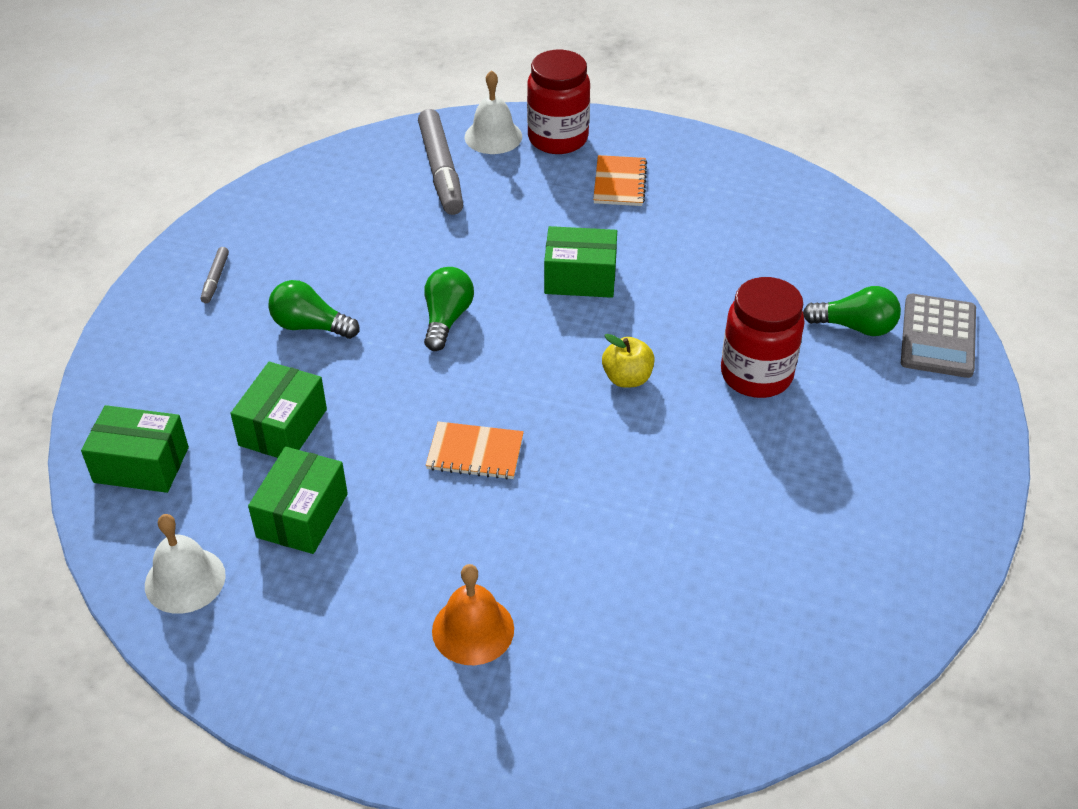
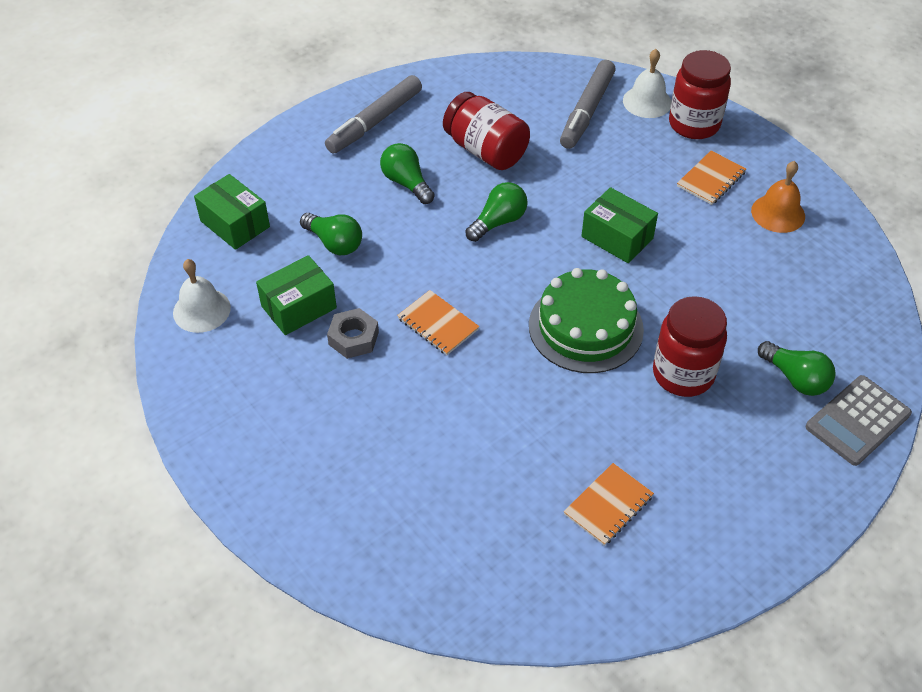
camera: 35 degrees right, 5 degrees up
(215, 279) = (374, 122): grey marker -> grey marker, size x2.20
(283, 427) = (334, 243): green box -> green light bulb
(369, 254) = (486, 150): none -> red jar
(395, 515) = (353, 338): none -> grey nut
(473, 629) = (337, 439): orange bell -> orange bell (778, 213)
(627, 378) = (585, 327): yellow apple -> green cake
(801, 535) = (608, 505): none -> orange notebook

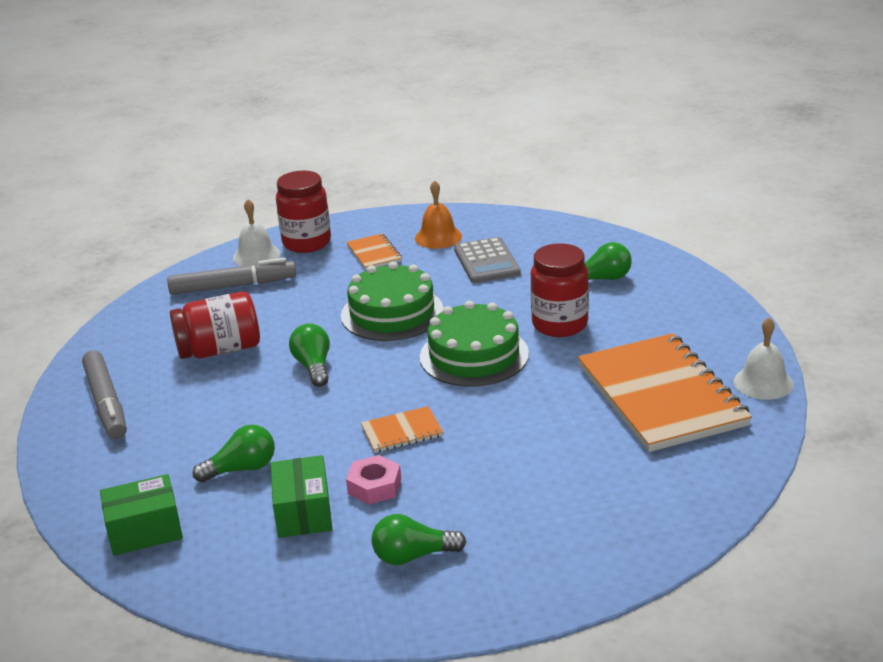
camera: 60 degrees left, 20 degrees down
(201, 310) = (244, 583): white bell -> white bell (763, 382)
(353, 338) = (374, 486): grey nut -> pink nut
(406, 183) = (210, 405): green light bulb -> green light bulb (413, 556)
(586, 111) = (233, 286): grey marker -> grey marker turned 60 degrees counterclockwise
(608, 505) = (661, 395): orange notebook -> orange notebook, size x2.31
(617, 237) = (392, 313): green box -> green cake
(857, 421) = (658, 267): grey calculator -> grey calculator (486, 261)

